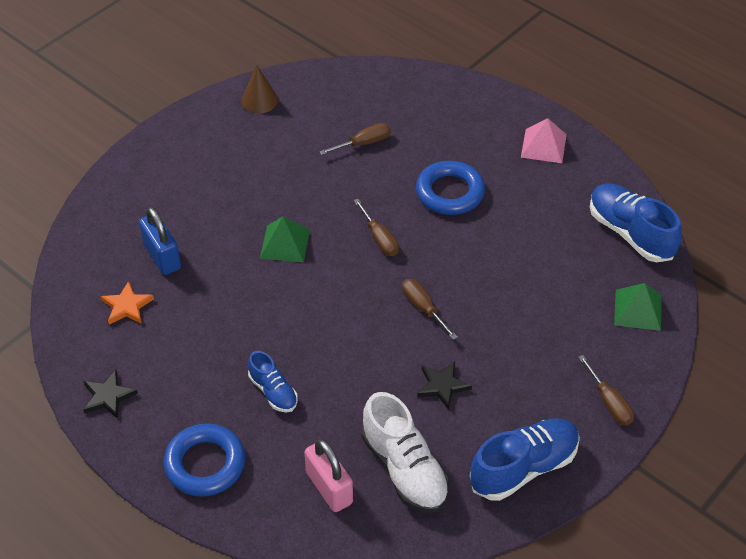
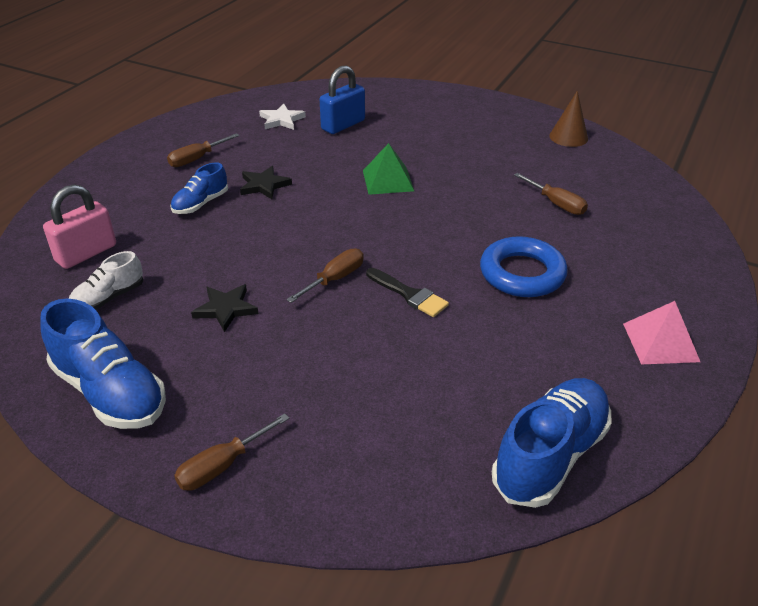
camera: 75 degrees right, 10 degrees down
(108, 396) = (184, 129): black star -> black star (264, 185)
(127, 306) = (281, 120): orange star -> white star
(205, 464) = (115, 183): blue ring -> none
(379, 238) = (423, 234): brown screwdriver -> brown screwdriver (197, 159)
(404, 469) = (108, 298): white shoe -> white shoe, size x0.57
(456, 265) = (409, 294): none -> black brush
(638, 310) = (402, 481): green pyramid -> none

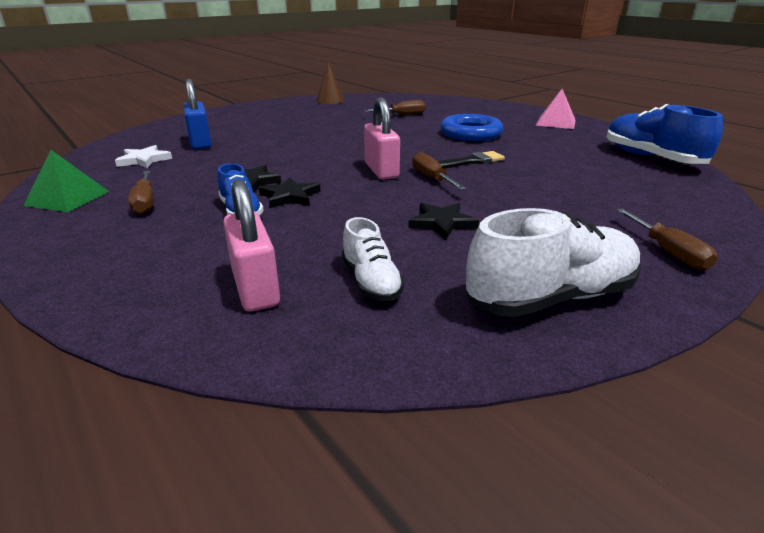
camera: 65 degrees left, 10 degrees down
(110, 392) = (551, 297): blue shoe -> white shoe
(243, 214) = (290, 196): none -> black star
(337, 243) = (381, 170): none -> pink padlock
(388, 180) = (312, 144): green pyramid -> green pyramid (67, 198)

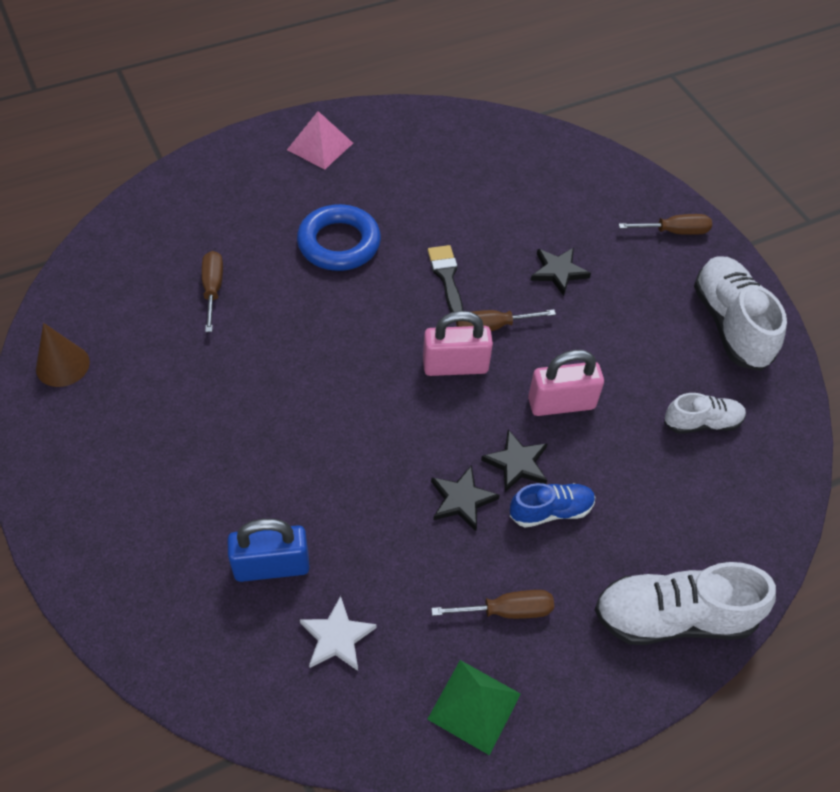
camera: 80 degrees left, 25 degrees up
(107, 274) = (673, 617): none -> white shoe
(255, 288) = (705, 501): pink padlock -> pink padlock (561, 403)
(442, 223) = (604, 350): black star -> black star (558, 272)
(651, 158) = (475, 134): blue shoe -> none

